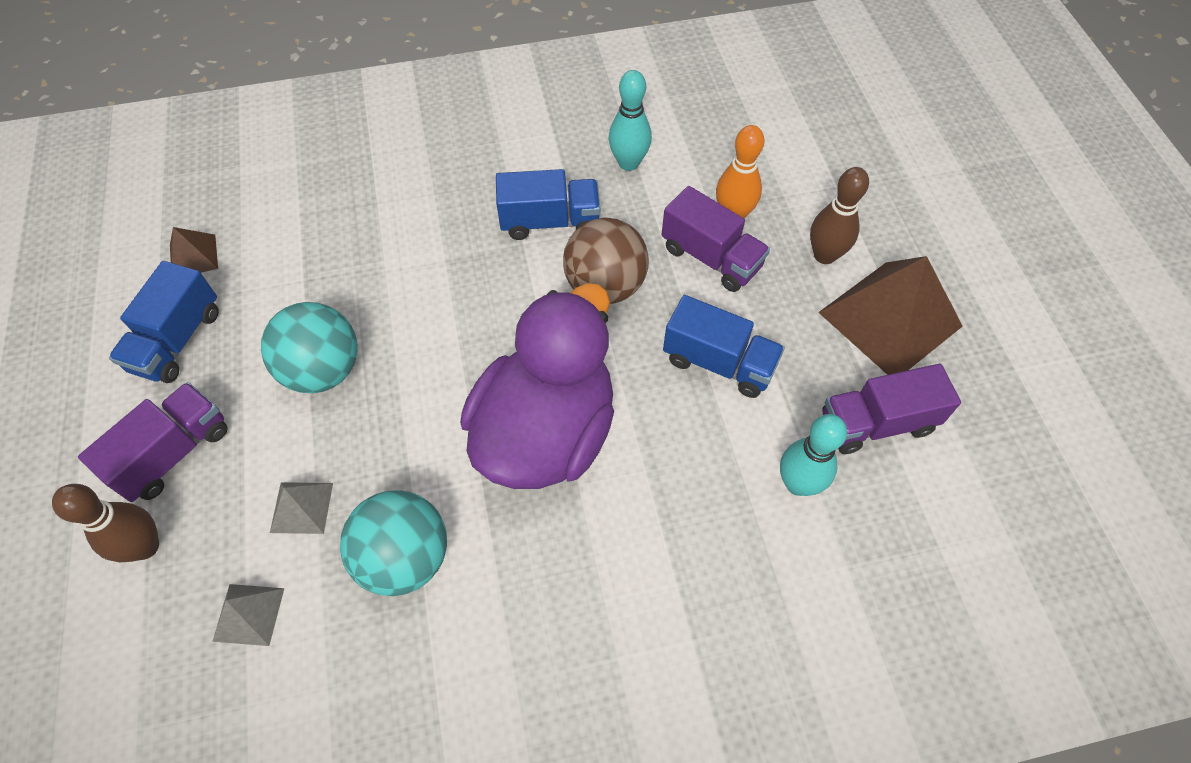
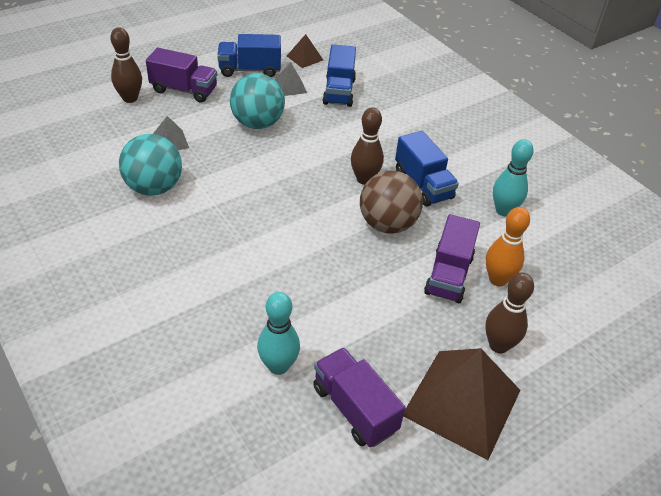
camera: 65 degrees right, 15 degrees down
(249, 614) = (104, 142): grey pyramid -> grey pyramid (290, 86)
(511, 280) = (364, 179): none -> brown bowling pin
(546, 432) = (260, 224): purple duck -> none
(718, 363) = (358, 299): blue truck -> blue truck (339, 91)

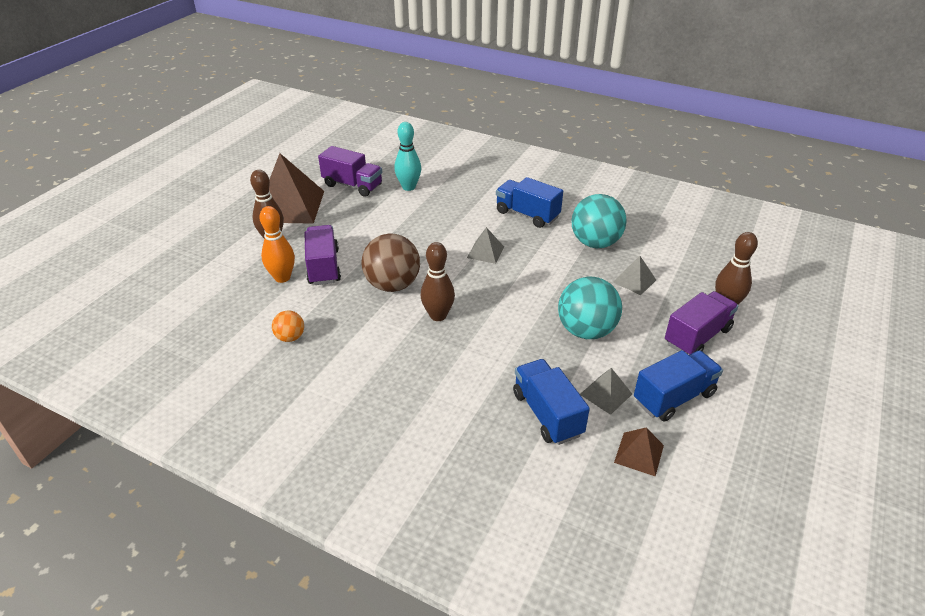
camera: 155 degrees right, 5 degrees down
(184, 90) = (697, 336): purple truck -> purple truck turned 150 degrees clockwise
(269, 223) = (485, 252): none -> grey pyramid
(423, 185) = (380, 332): blue truck -> blue truck (527, 214)
(503, 211) = (290, 337): turquoise bowling pin -> orange ball

